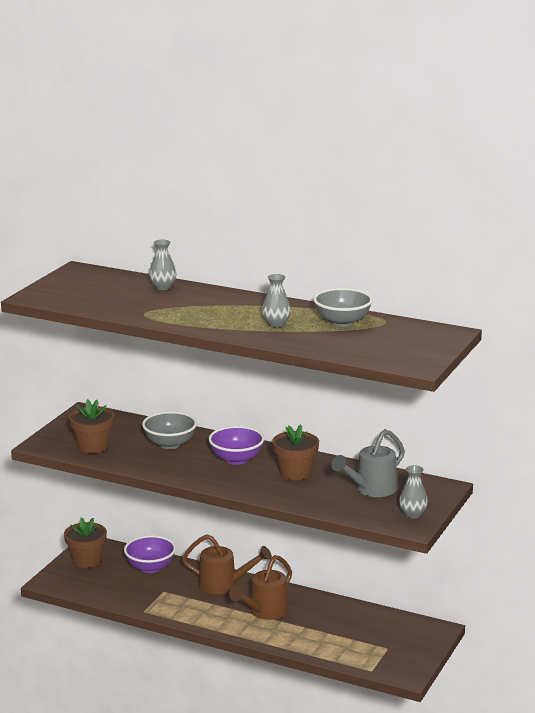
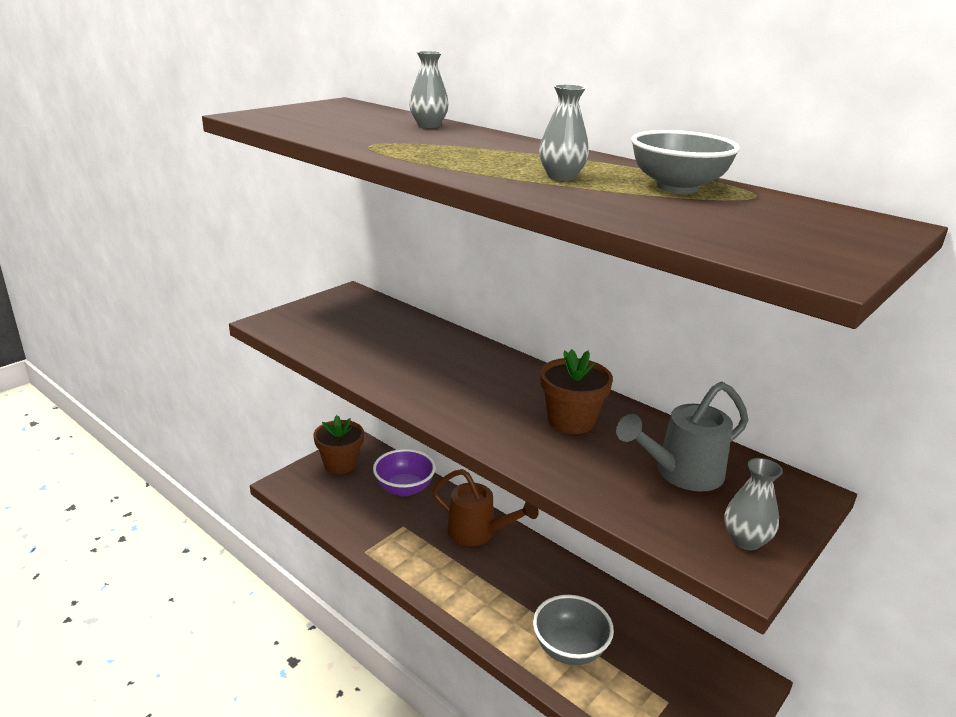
camera: 15 degrees right, 5 degrees up
(93, 446) = (325, 335): brown flower pot -> none
(170, 444) = (422, 348): grey bowl -> grey bowl (569, 649)
(236, 459) = (496, 385): purple bowl -> none
(264, 612) = (513, 588): brown watering can -> none

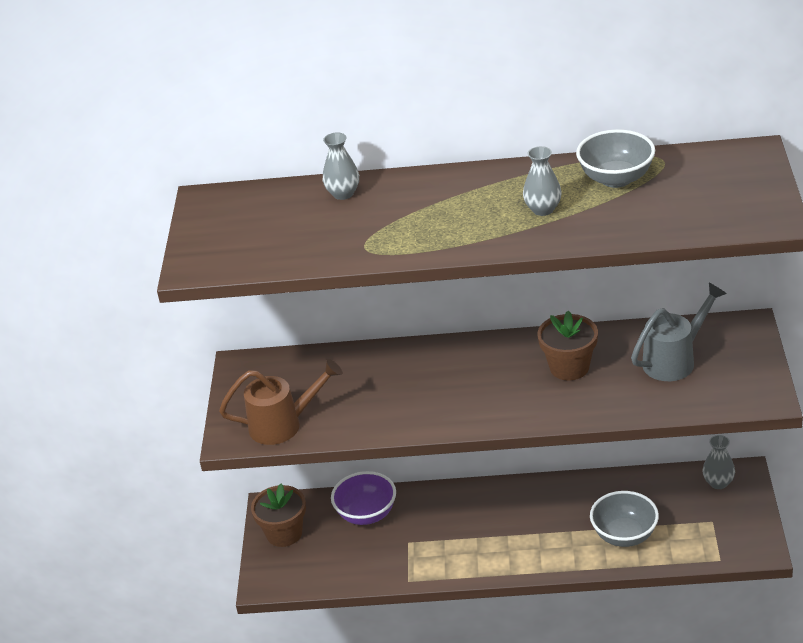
camera: 35 degrees left, 10 degrees up
(477, 533) = (468, 506): brown watering can -> brown watering can (283, 425)
(681, 473) = (674, 360): grey watering can -> grey watering can turned 150 degrees counterclockwise
(745, 540) = (751, 380): grey vase -> grey vase (718, 483)

